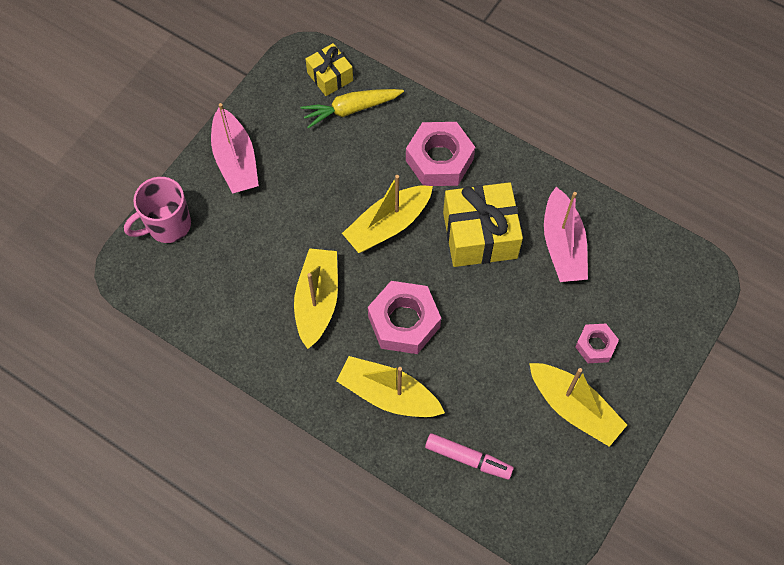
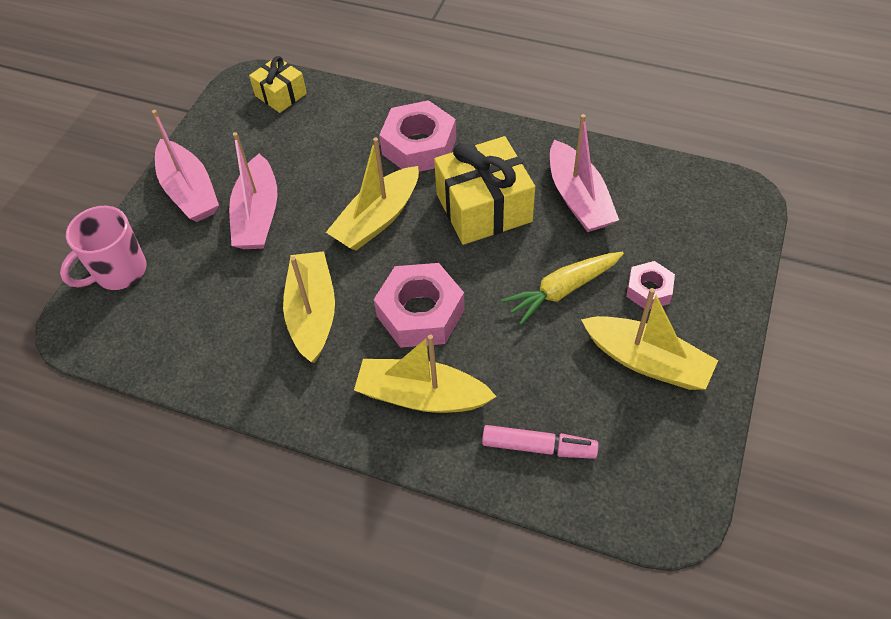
camera: 10 degrees left, 10 degrees down
(289, 198) = (258, 215): none -> pink boat
(351, 109) = (310, 119): yellow carrot -> yellow carrot (562, 290)

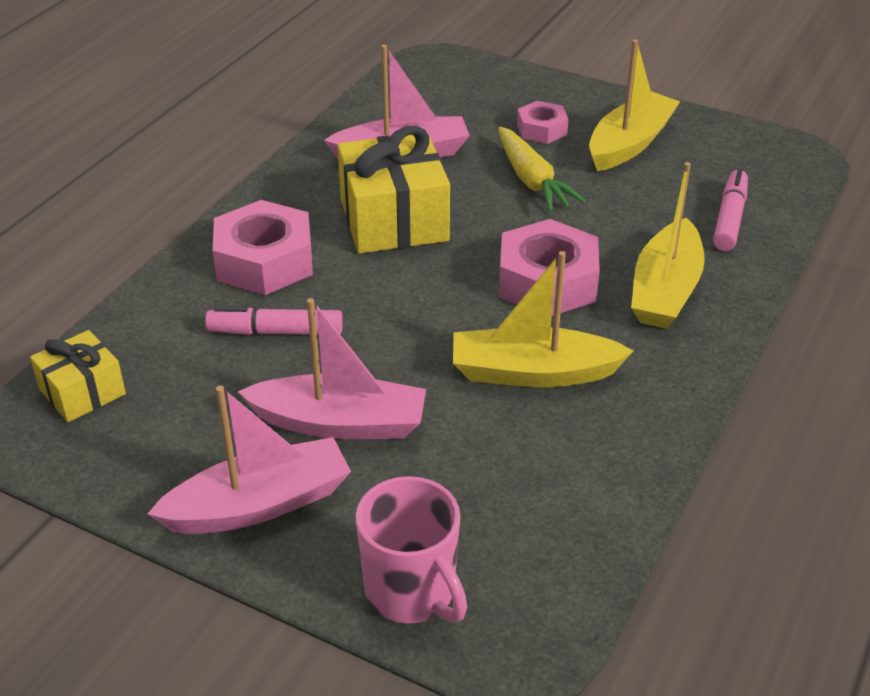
camera: 85 degrees left, 15 degrees down
(344, 167) = (275, 331): none -> pink marker
(377, 219) = (385, 306): yellow boat -> none

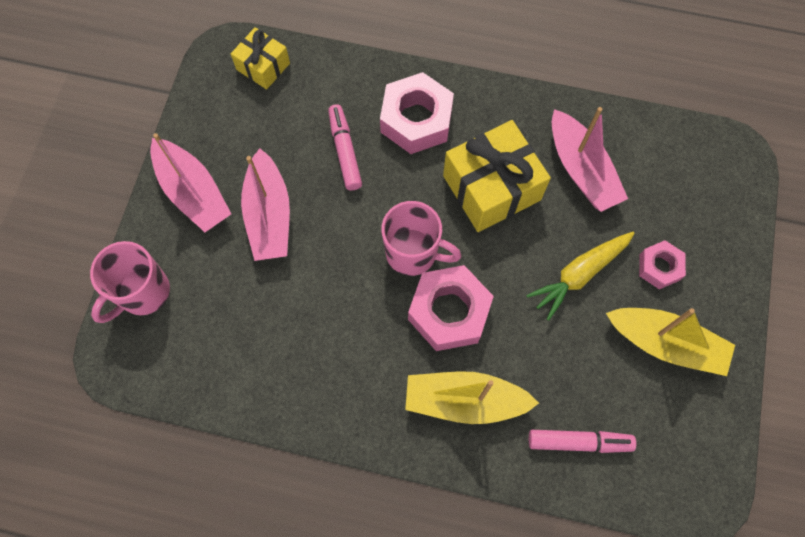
camera: 75 degrees right, 30 degrees up
(456, 297) = (413, 253): none -> pink mug
(533, 373) = (345, 322): yellow boat -> none

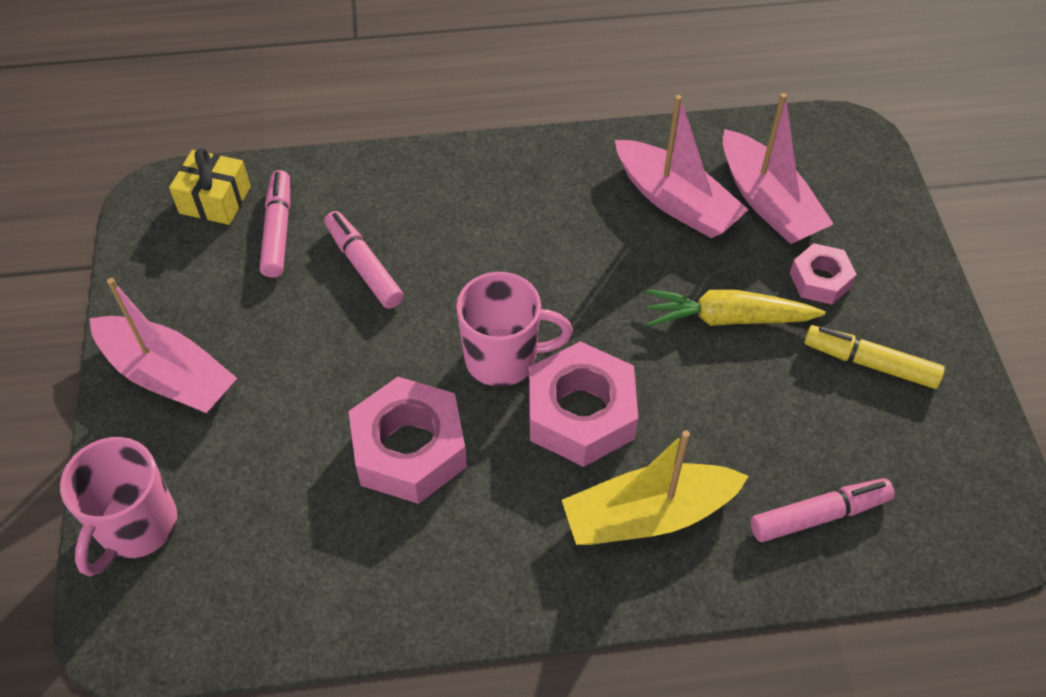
camera: 20 degrees left, 15 degrees down
(269, 215) = (288, 372): pink boat -> pink boat (768, 202)
(297, 104) = (278, 230): none -> pink marker
(416, 120) = (444, 205): pink nut -> pink nut (409, 449)
(491, 188) = (573, 253): yellow gift -> none
(579, 275) = (727, 318): yellow carrot -> yellow carrot turned 60 degrees clockwise
(666, 343) = (869, 363): yellow boat -> yellow marker

